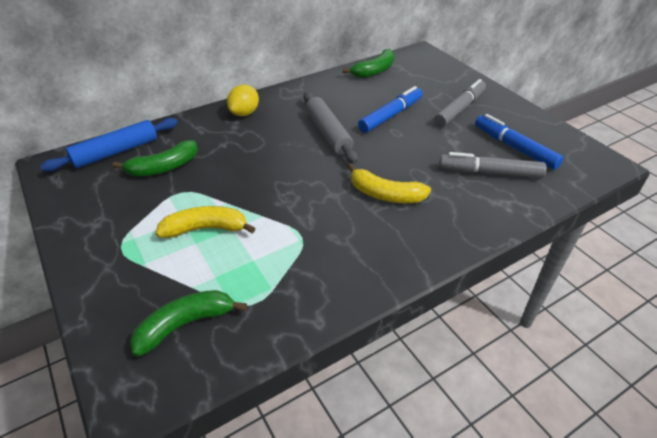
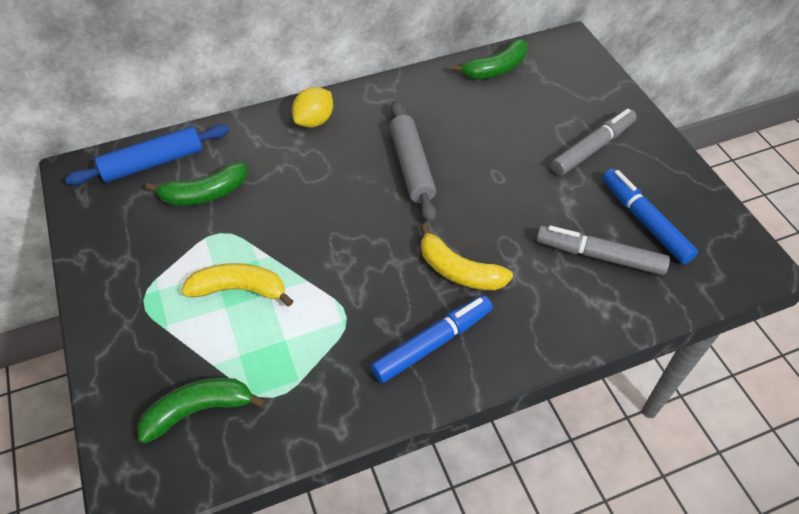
camera: 10 degrees right, 10 degrees up
(391, 115) = (498, 148): blue marker -> blue marker (432, 343)

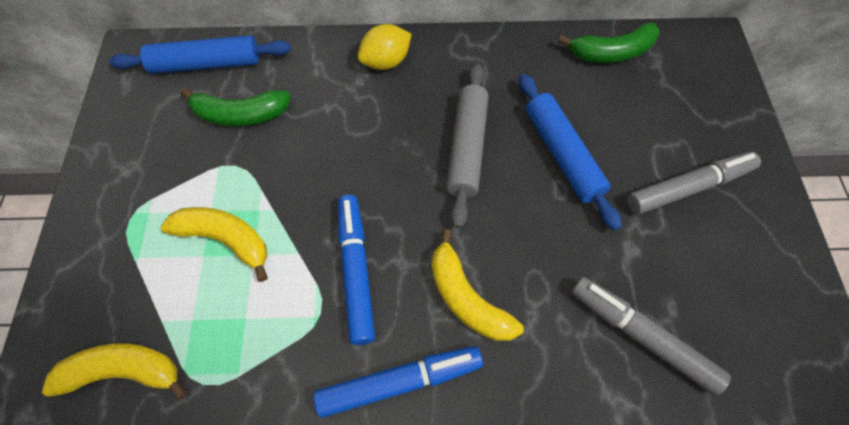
camera: 20 degrees right, 10 degrees up
(199, 410) = (124, 372): green banana -> yellow banana
(489, 151) = (562, 155): none -> blue rolling pin
(644, 221) = (717, 307): blue marker -> blue marker (356, 271)

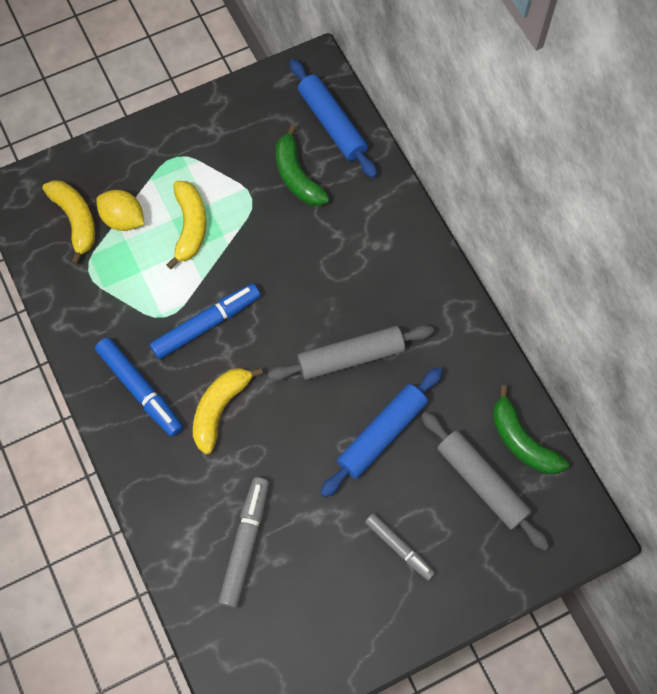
camera: 65 degrees right, 5 degrees up
(386, 62) = (407, 256): yellow lemon -> yellow lemon (123, 219)
(641, 96) = (482, 482): none -> grey rolling pin
(688, 187) = (399, 548): grey marker -> grey marker, size x0.66

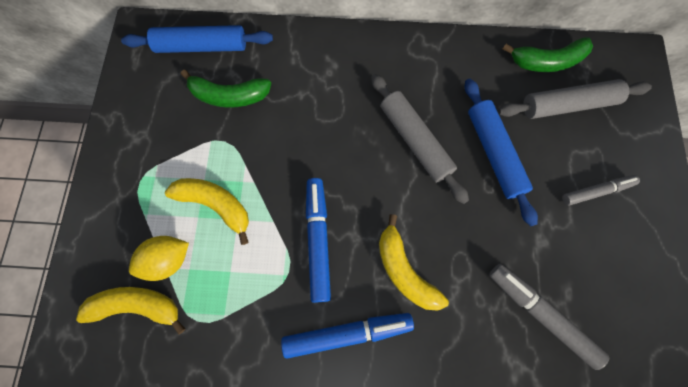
camera: 60 degrees left, 5 degrees up
(351, 357) = (415, 141): grey rolling pin -> grey rolling pin turned 45 degrees counterclockwise

